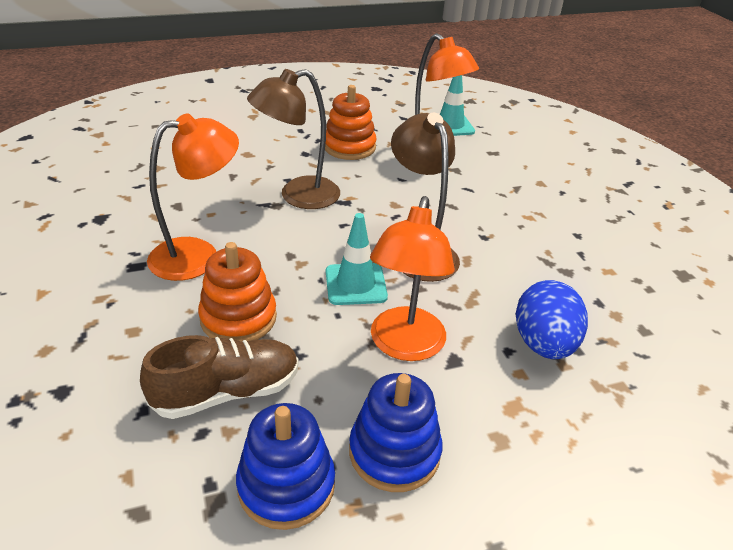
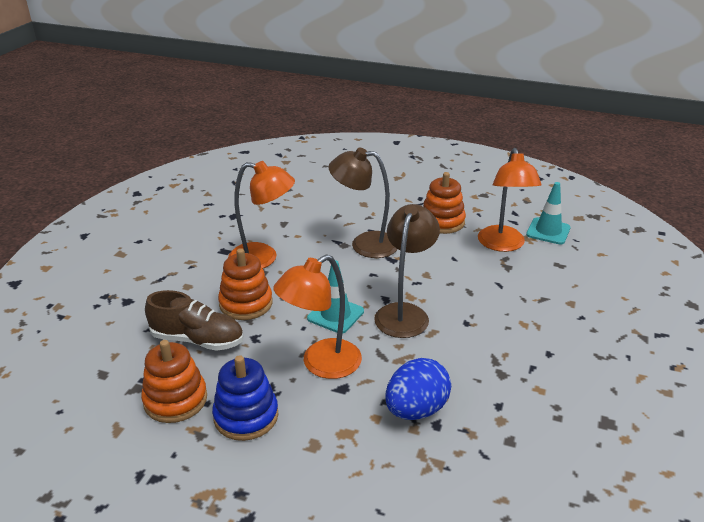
camera: 40 degrees right, 5 degrees down
(286, 485) = (175, 400): blue stacking toy -> orange stacking toy

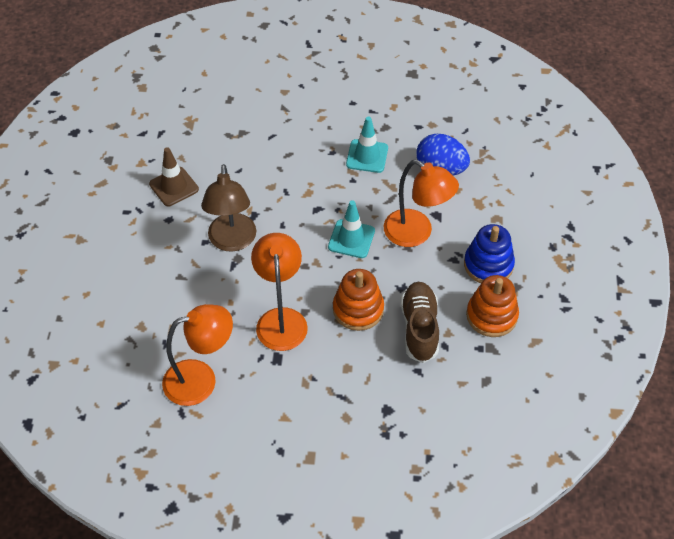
camera: 105 degrees left, 20 degrees up
(404, 313) = (333, 193): brown lamp -> none
(442, 222) = (174, 187): orange stacking toy -> brown traffic cone
(503, 245) = (206, 138): orange lamp -> orange lamp (201, 379)
(548, 231) = (173, 108): turquoise traffic cone -> turquoise traffic cone (367, 156)

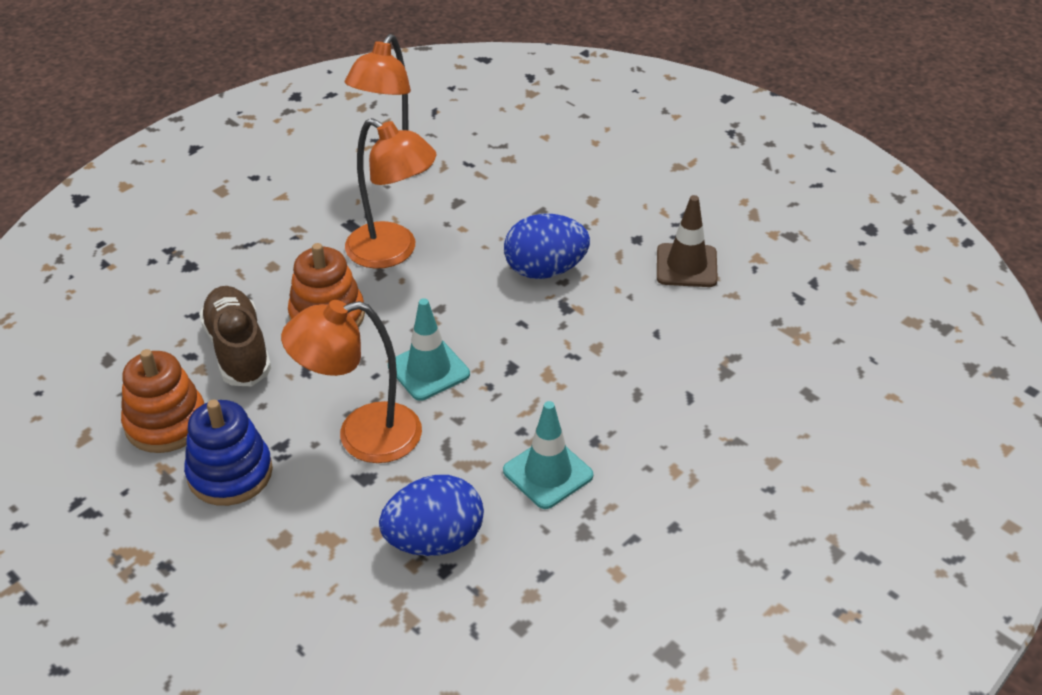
camera: 130 degrees right, 10 degrees down
(232, 241) = (545, 270): brown lamp -> blue egg
(419, 328) = (238, 350): brown shoe -> brown shoe turned 150 degrees counterclockwise

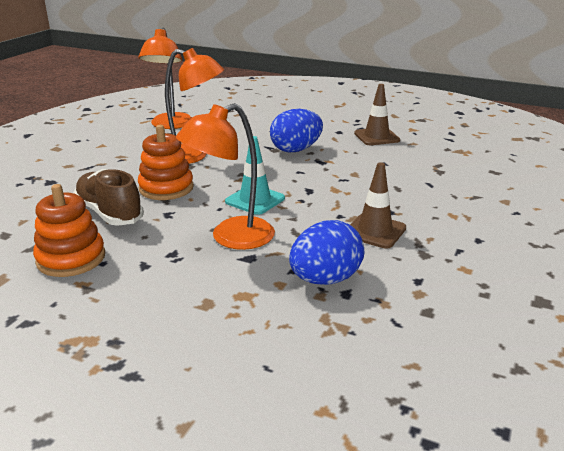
camera: 20 degrees left, 15 degrees down
(230, 473) = (140, 275): blue stacking toy -> none
(548, 473) = (375, 231): turquoise traffic cone -> brown traffic cone

